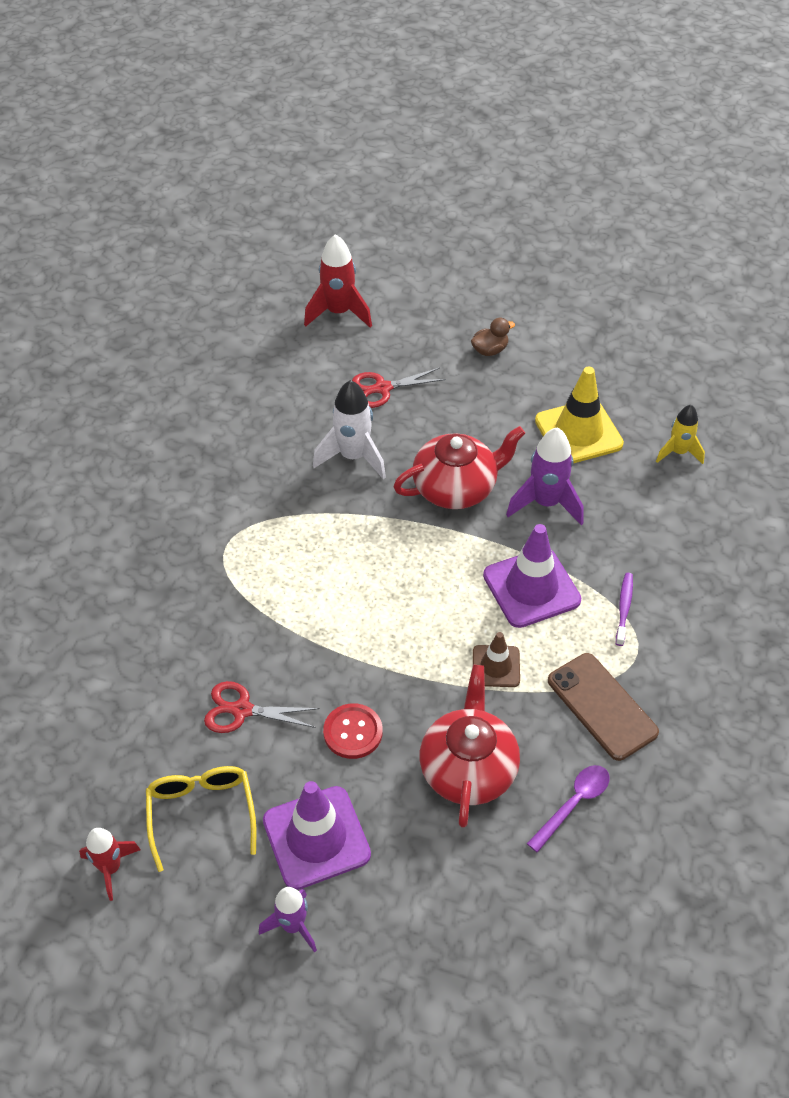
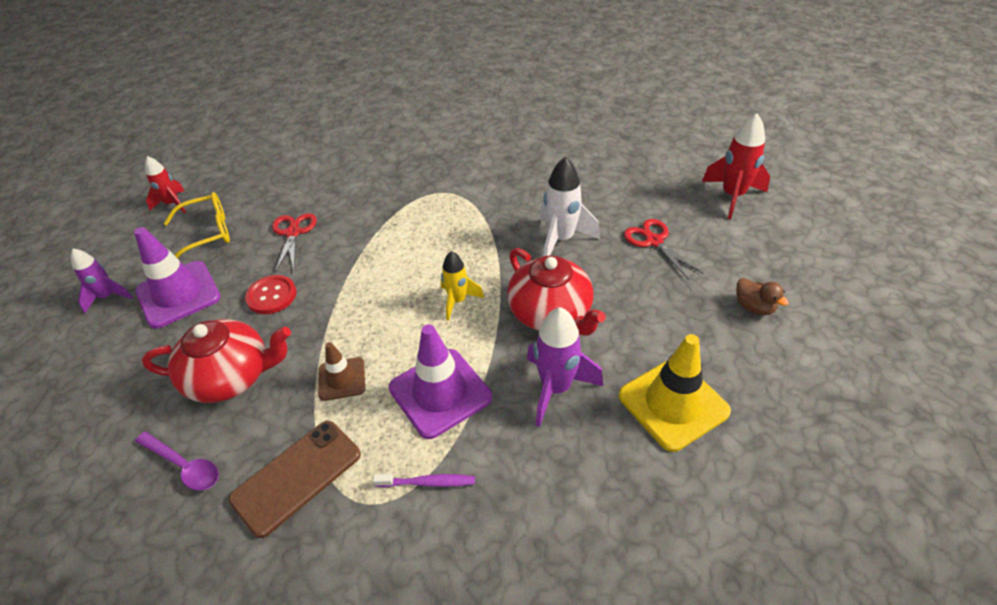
camera: 80 degrees right, 5 degrees down
(678, 452) = (691, 517): yellow rocket -> yellow rocket (457, 301)

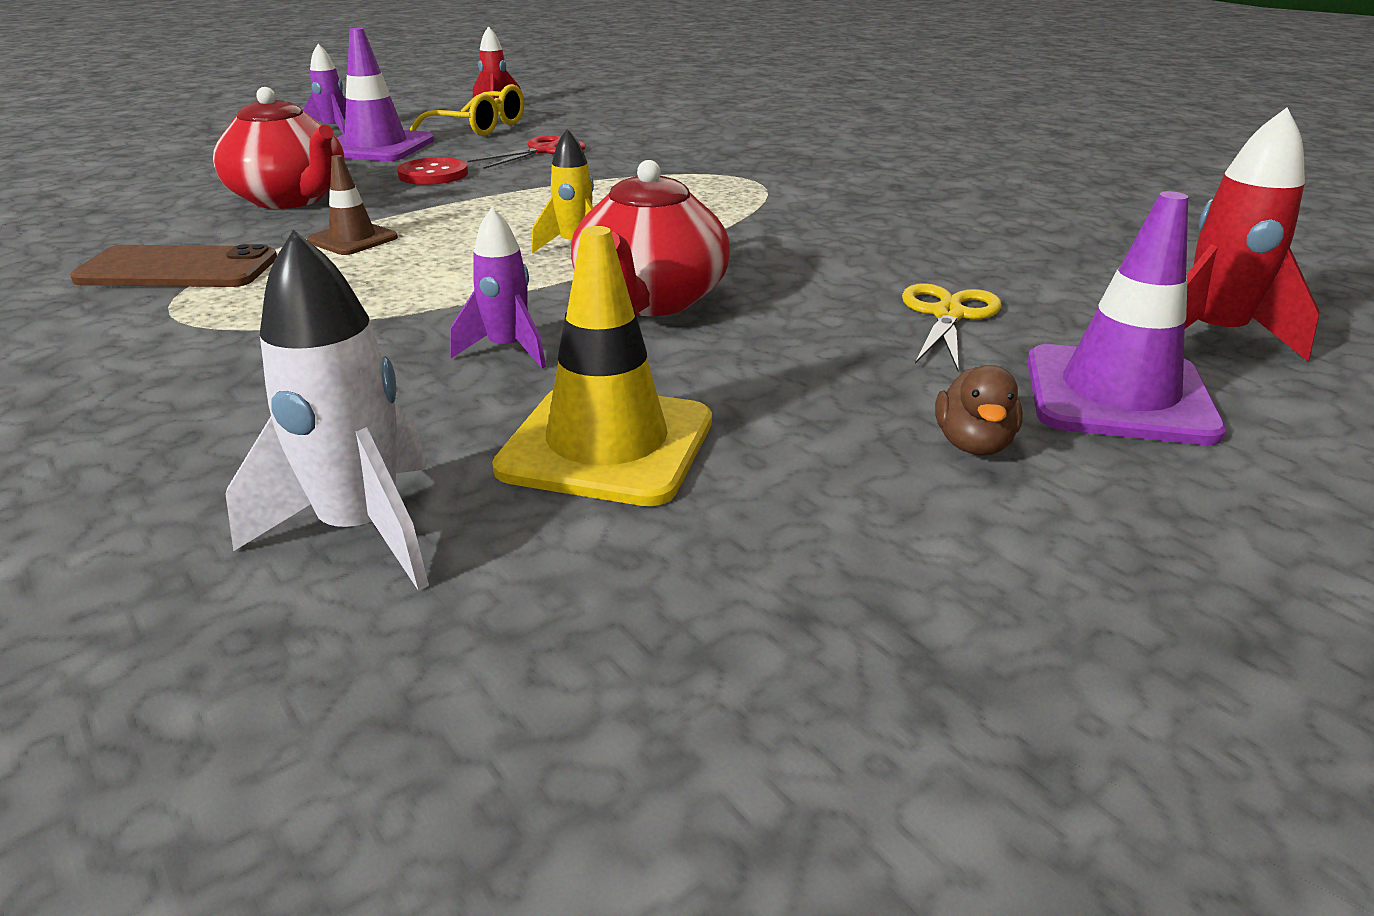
camera: 45 degrees right, 15 degrees down
(184, 466) = (145, 223): purple spoon -> none
(427, 482) = (236, 331): purple toothbrush -> none
(440, 393) = (399, 289): purple traffic cone -> purple traffic cone (1118, 395)
(556, 388) = (507, 350): purple rocket -> purple rocket, size x0.64
(561, 239) = (810, 260): white rocket -> white rocket (362, 531)
(654, 241) = (948, 315): red scissors -> yellow scissors

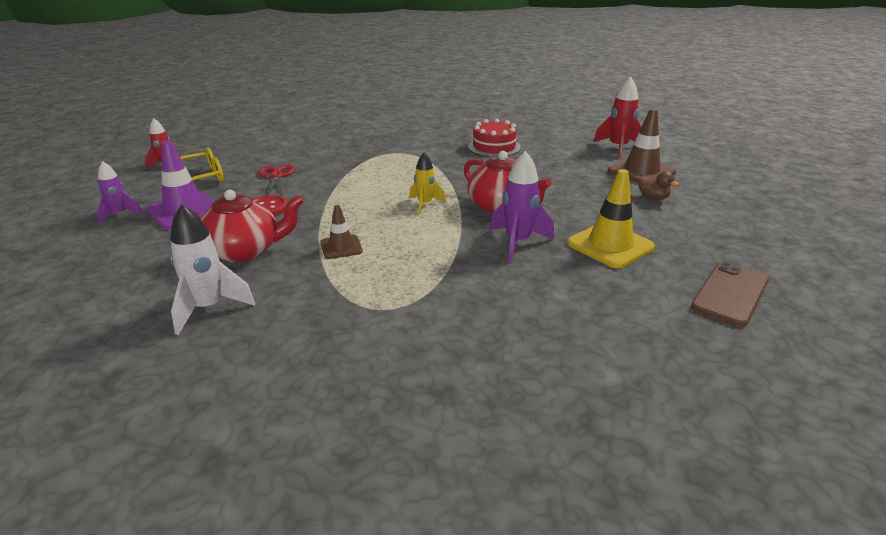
camera: 55 degrees left, 0 degrees up
(178, 269) = (318, 299): brown phone -> brown phone (730, 293)
(362, 531) = (635, 297): white rocket -> white rocket (209, 308)
(507, 350) = (518, 243): purple rocket -> purple rocket, size x1.56
(928, 229) = (494, 147): none -> red cake
(948, 315) = (568, 170): yellow scissors -> none
(1118, 395) = (641, 172): purple traffic cone -> brown traffic cone

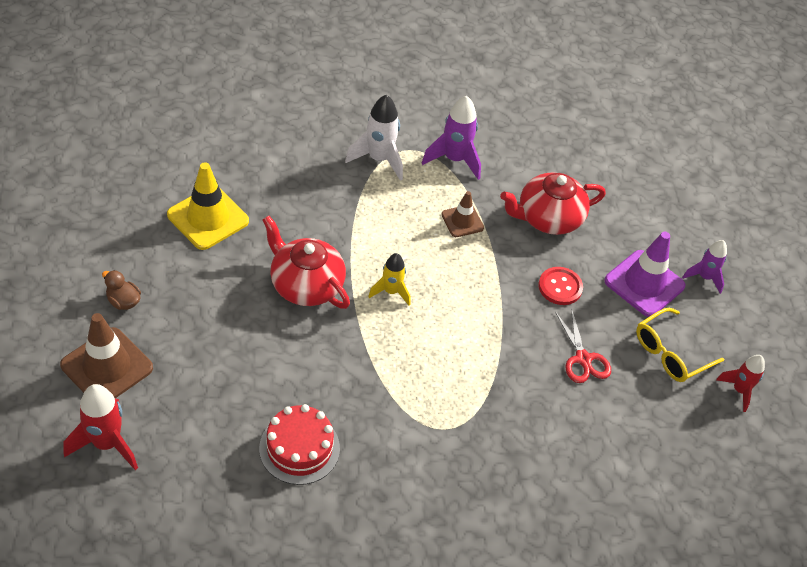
camera: 170 degrees right, 20 degrees up
(209, 308) = (540, 154): white rocket -> white rocket (379, 159)
(518, 243) = (296, 224): purple rocket -> purple rocket (454, 159)
(730, 293) = (132, 157): brown phone -> none

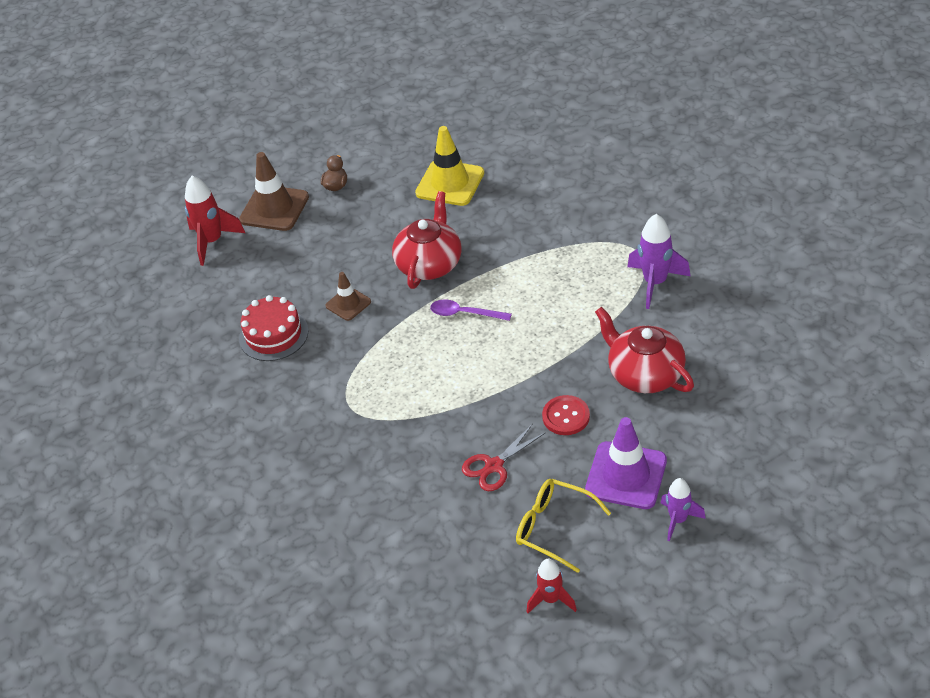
camera: 75 degrees right, 5 degrees down
(379, 159) = (606, 239): white rocket -> none
(391, 292) = (464, 313): yellow rocket -> purple spoon
(462, 221) = (584, 320): brown traffic cone -> brown traffic cone (348, 304)

